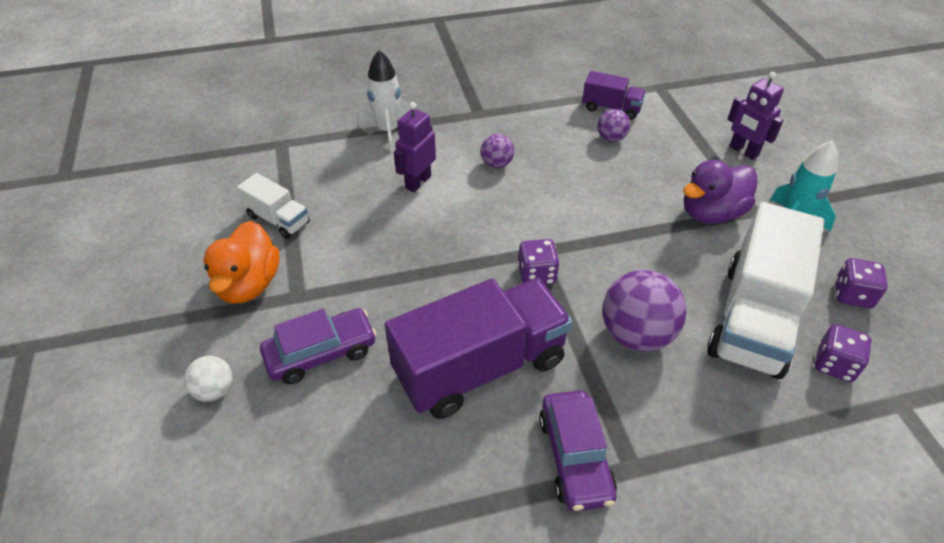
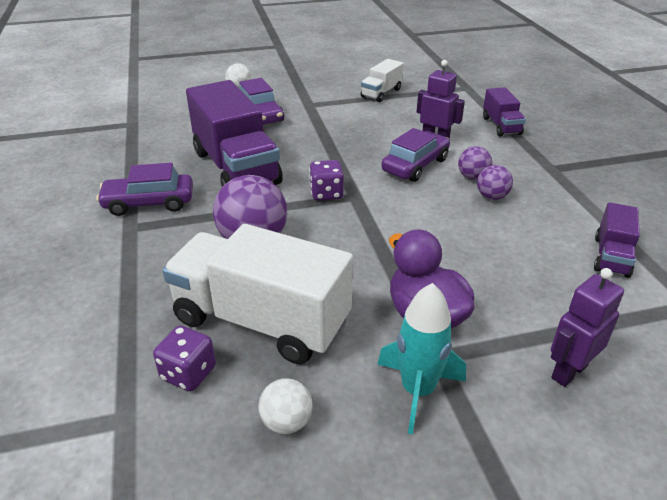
camera: 90 degrees right, 10 degrees down
(249, 284) = (319, 90): orange duck -> none
(388, 131) = (501, 126): white rocket -> purple truck
(473, 202) = (415, 165): none -> purple car
(611, 138) = (546, 251): purple ball -> purple ball (491, 197)
(852, 295) = (286, 422): purple dice -> white ball

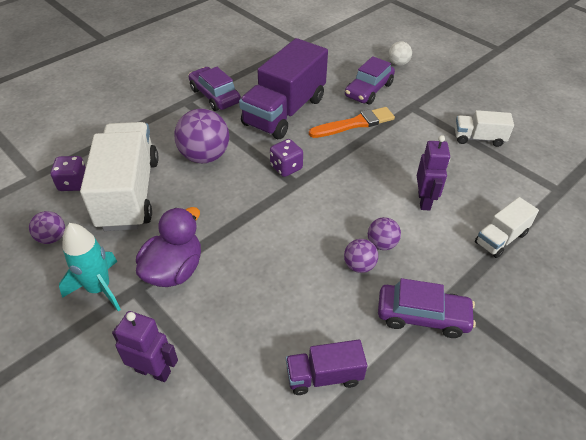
camera: 60 degrees right, 10 degrees up
(286, 422) = (52, 238): white ball -> purple ball
(301, 137) = (354, 124): none -> orange brush
(415, 165) = (370, 201): purple car -> purple car (422, 316)
(501, 126) = (500, 238): purple truck -> white truck

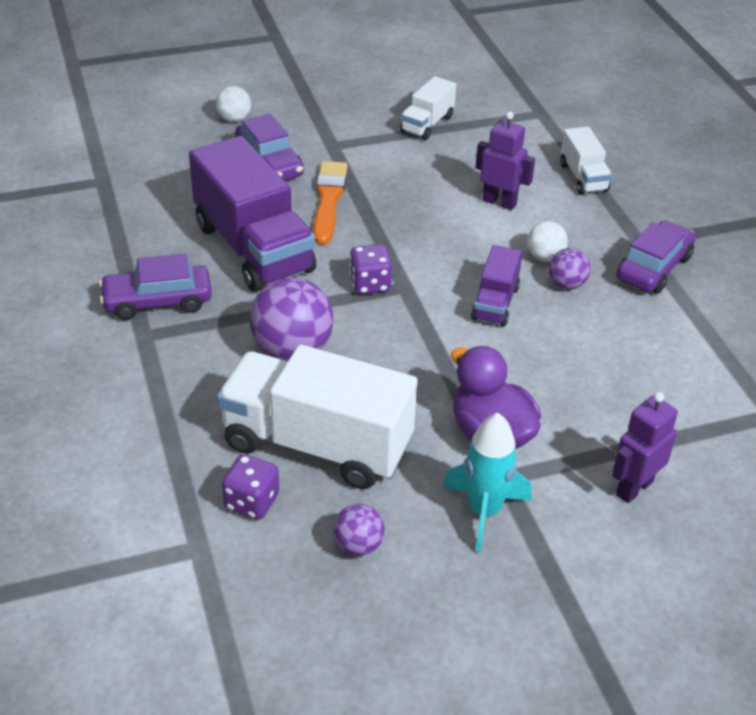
camera: 65 degrees left, 5 degrees down
(324, 376) = (694, 359): purple truck -> purple truck (495, 303)
(382, 244) = (544, 257): purple ball -> white ball

